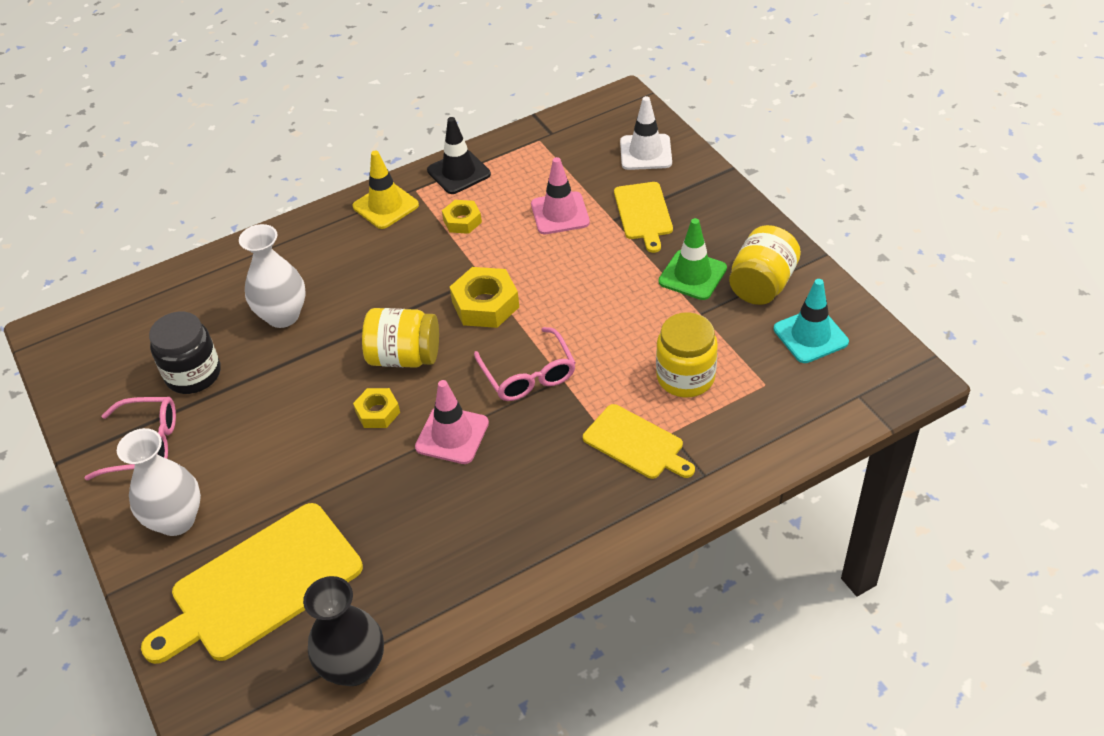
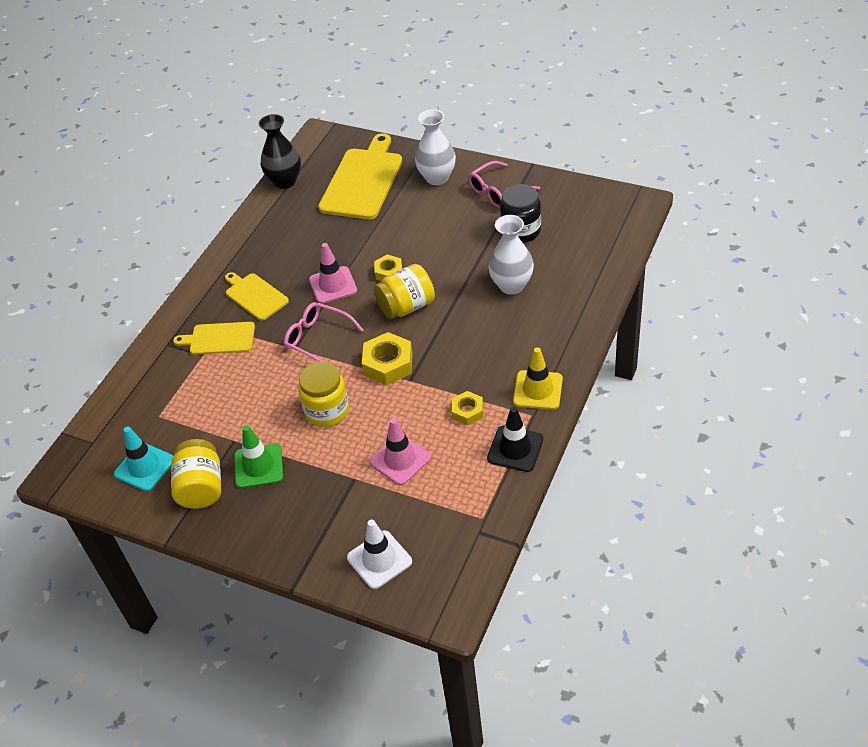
camera: 145 degrees right, 0 degrees up
(643, 213) = (334, 497): yellow cutting board -> yellow cutting board (255, 295)
(685, 377) = (215, 392): yellow jar -> yellow jar (327, 411)

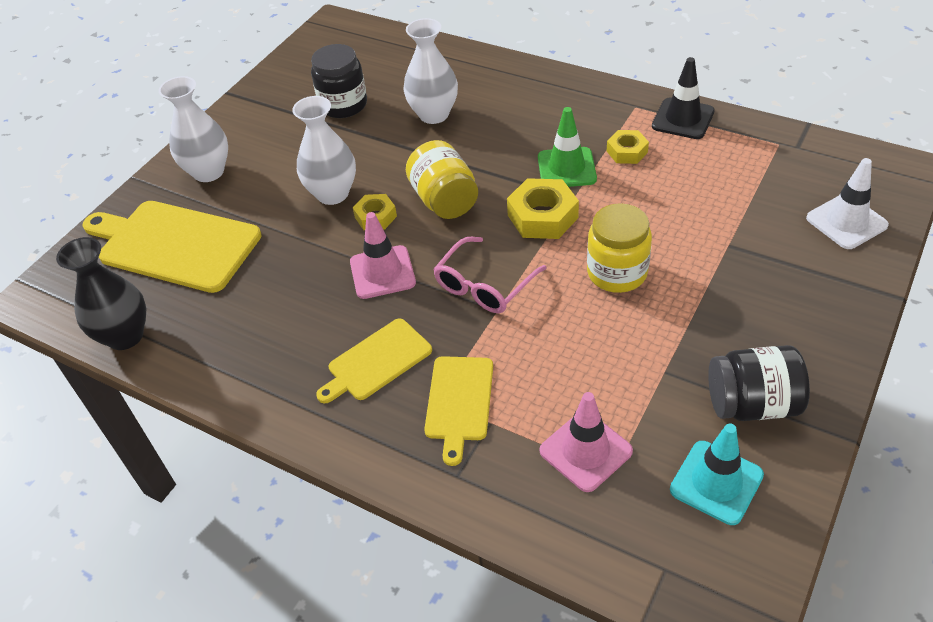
camera: 85 degrees left, 0 degrees up
(201, 487) = (752, 404): yellow jar -> black jar
(258, 466) = (711, 340): green traffic cone -> green traffic cone (566, 168)
(400, 460) = (698, 205): pink traffic cone -> pink traffic cone (585, 451)
(413, 245) = (332, 194): none -> white vase
(498, 192) = (264, 120): pink glasses -> none
(538, 390) = (600, 101): yellow traffic cone -> none

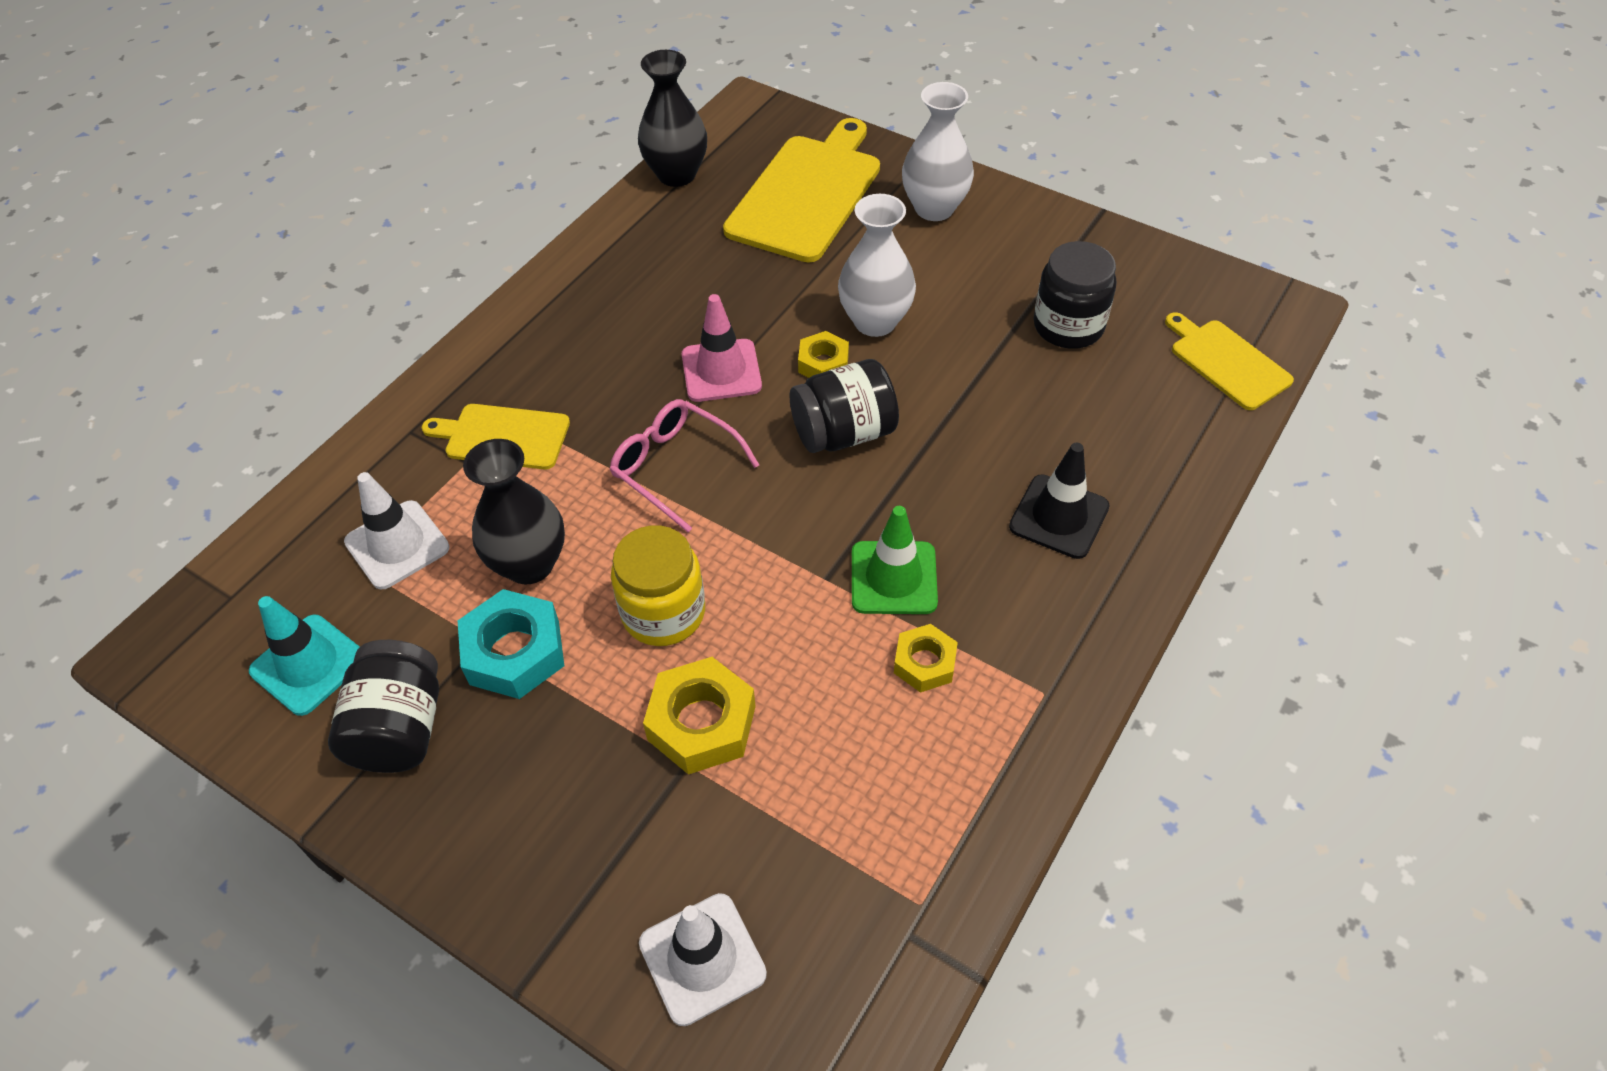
camera: 90 degrees right, 5 degrees up
(376, 361) = (583, 367): yellow cutting board -> yellow cutting board (1227, 362)
(434, 114) = (1039, 425): white vase -> none
(444, 200) = (843, 433): yellow jar -> black jar
(542, 216) = (792, 539): yellow nut -> yellow nut (702, 723)
(585, 451) = (397, 545): pink traffic cone -> white traffic cone
(589, 356) = (529, 564): none -> black vase
(669, 349) = (514, 652): none -> turquoise nut
(683, 119) = (1005, 761): black traffic cone -> black traffic cone (1059, 517)

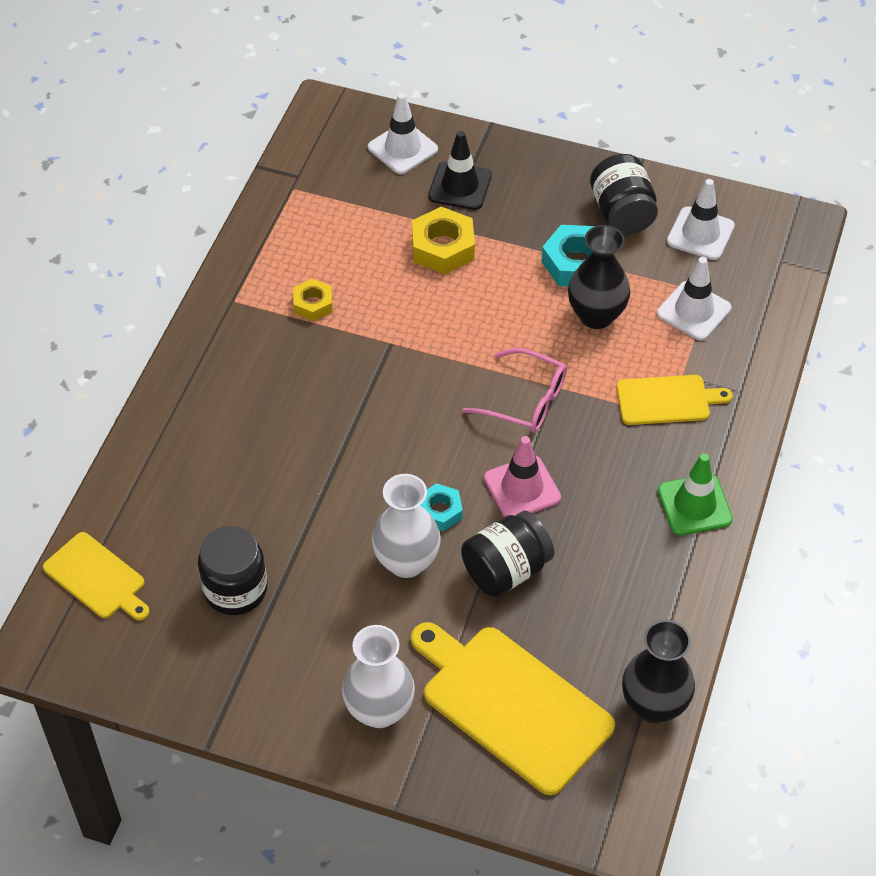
camera: 165 degrees right, 0 degrees up
(308, 665) = (700, 234): turquoise traffic cone -> white traffic cone
(663, 613) = (492, 302): yellow jar -> none
(807, 194) = (511, 704): yellow cutting board -> yellow cutting board turned 120 degrees clockwise
(823, 363) = (440, 511): yellow nut -> turquoise nut
(843, 433) = (406, 452): black jar -> black jar (506, 570)
(893, 578) = (344, 352): green traffic cone -> green traffic cone (694, 505)
(1059, 517) = (232, 416): black traffic cone -> black traffic cone (460, 186)

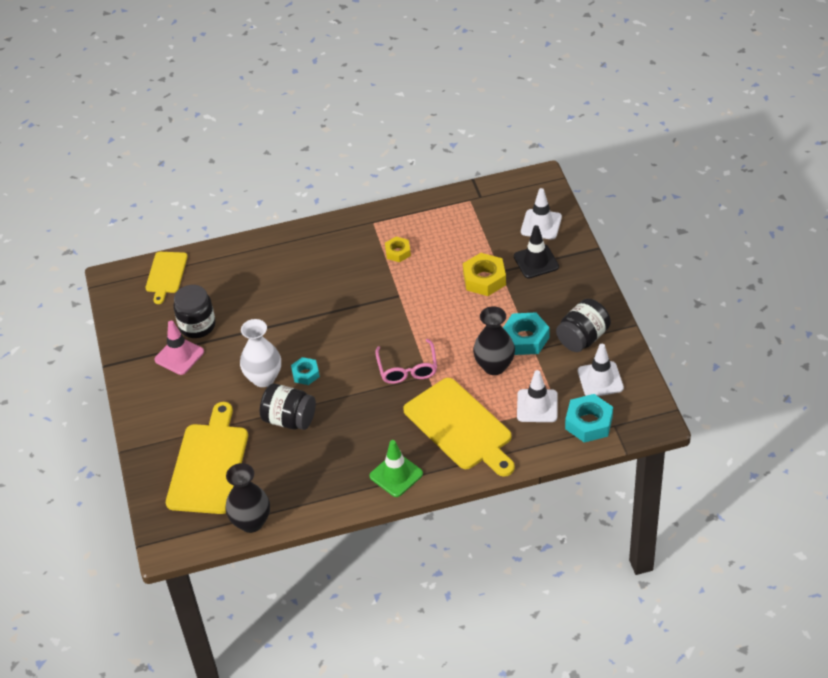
camera: 60 degrees right, 5 degrees down
(379, 710) = (168, 416): white vase -> none
(522, 488) = (347, 398): pink traffic cone -> pink traffic cone (179, 356)
(667, 400) = (460, 427): yellow cutting board -> yellow cutting board, size x1.76
(758, 280) = (588, 423): none -> turquoise nut

